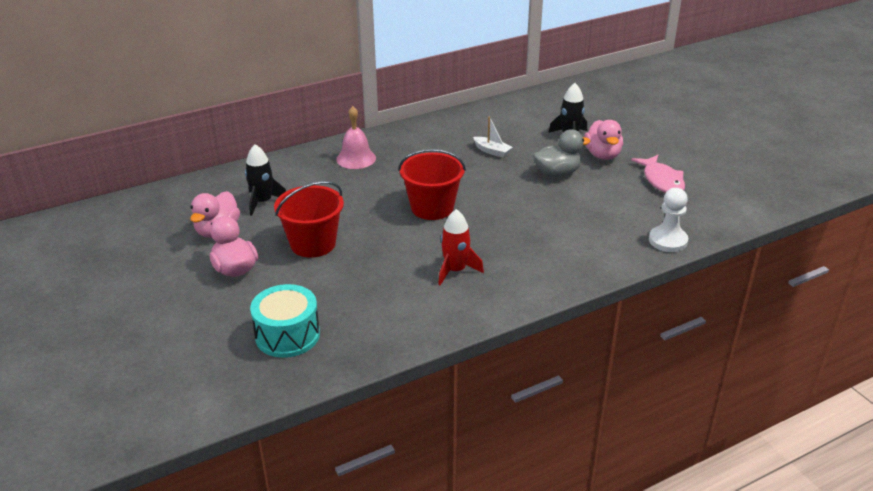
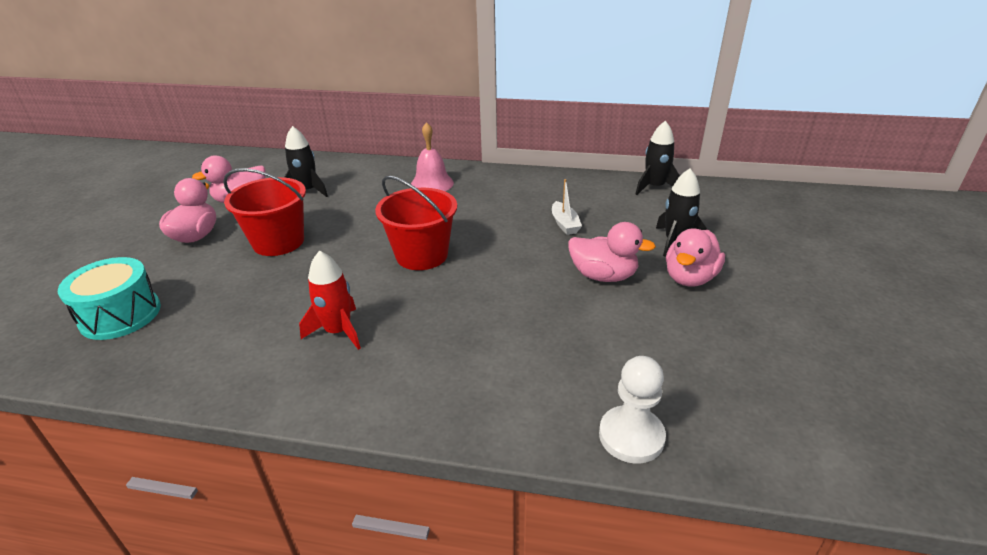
camera: 40 degrees right, 0 degrees up
(512, 105) = (654, 187): none -> black rocket
(557, 173) = (603, 276): grey duck -> pink duck
(662, 181) = (733, 345): pink fish -> none

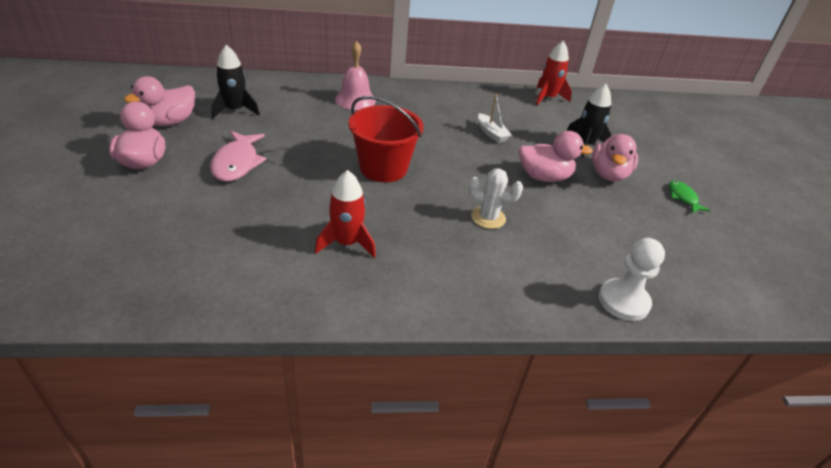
camera: 20 degrees left, 5 degrees up
(120, 315) = (113, 247): turquoise drum -> none
(278, 242) = (237, 163): red bucket -> pink fish
(510, 317) = (488, 218): none -> white cactus
(654, 187) = (547, 98): black rocket -> red rocket
(781, 313) = (683, 198): none -> green fish

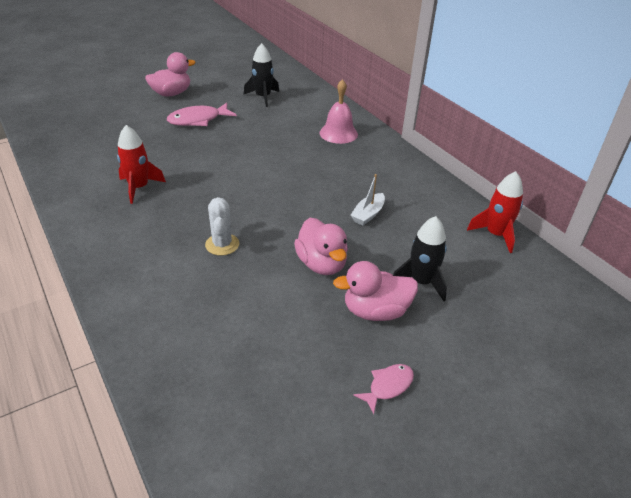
camera: 65 degrees right, 0 degrees up
(169, 122) = (223, 84): pink duck -> none
(383, 168) = (248, 175): red bucket -> none
(623, 301) = (152, 355): white pawn -> none
(683, 198) = (388, 386): green fish -> pink fish

